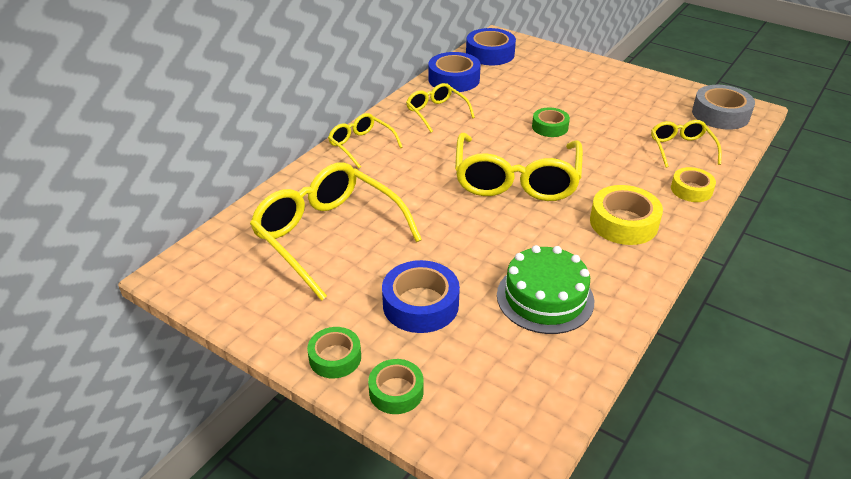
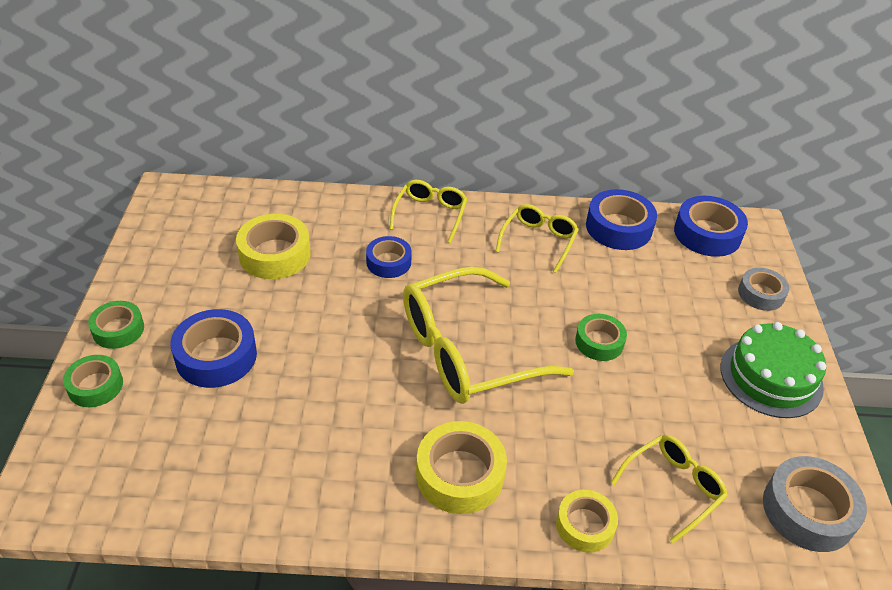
camera: 55 degrees right, 5 degrees up
(327, 235) = (275, 254): yellow glasses -> yellow tape
(394, 182) = (388, 262): none -> blue tape
(545, 298) = (280, 447): green cake -> green cake (771, 377)
(556, 59) = (761, 294): none -> grey tape

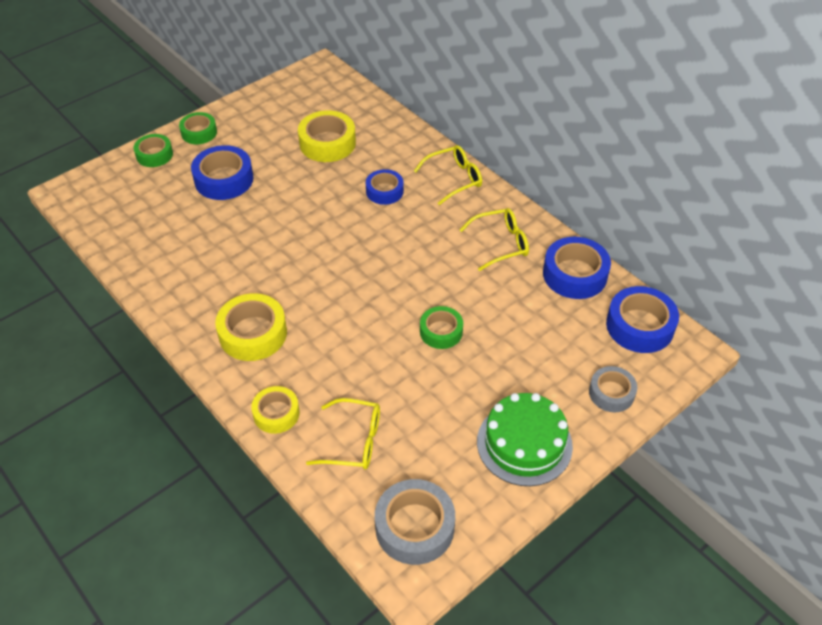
camera: 50 degrees right, 5 degrees up
(466, 351) = (353, 274): yellow glasses -> none

